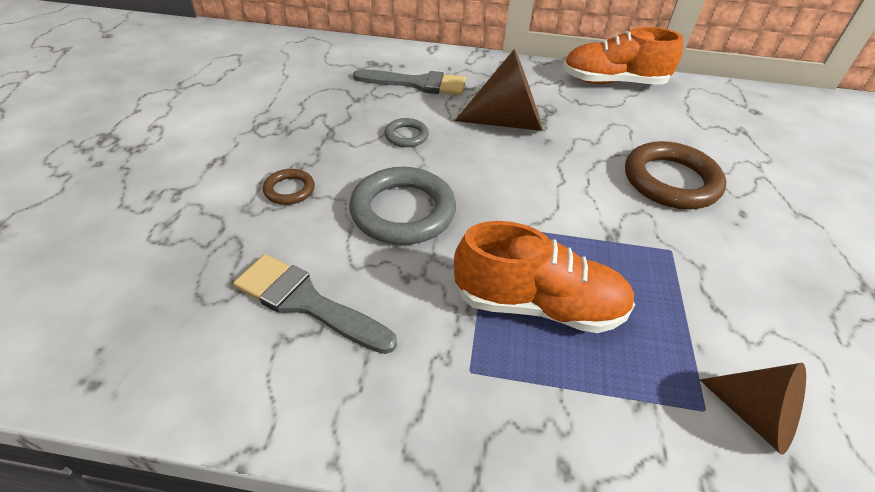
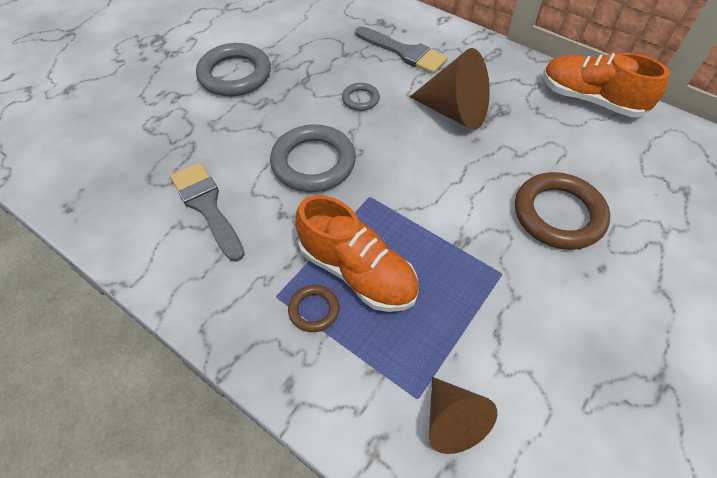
camera: 30 degrees right, 10 degrees up
(240, 149) = (235, 75): none -> grey ring
(289, 190) = (247, 118): brown ring -> brown ring (314, 310)

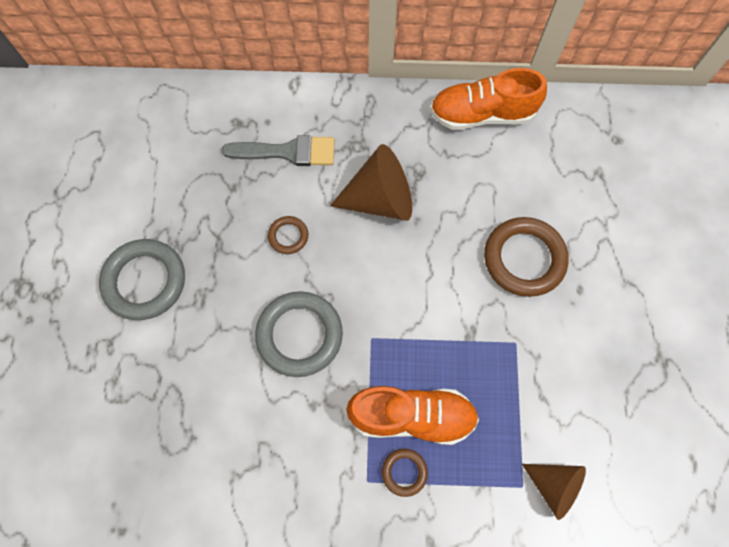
camera: 35 degrees left, 15 degrees up
(207, 206) = (244, 442): grey brush -> none
(360, 99) = (288, 236): grey ring -> brown ring

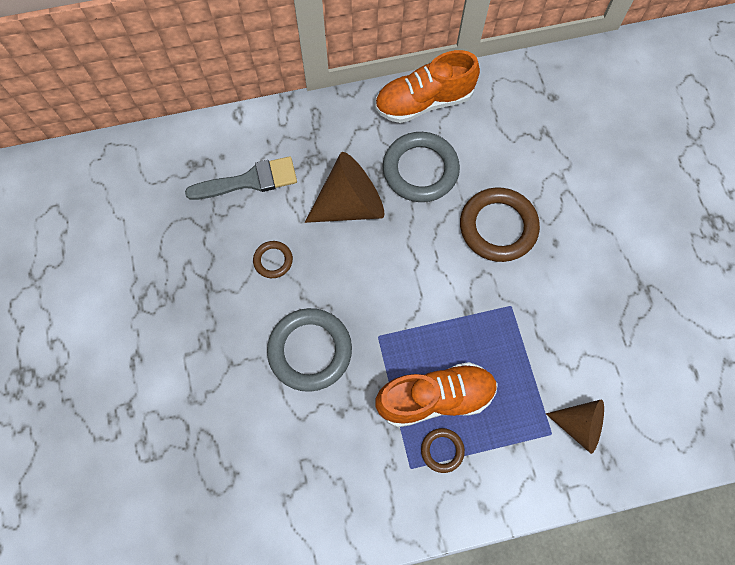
camera: 15 degrees left, 0 degrees up
(145, 281) = (146, 338): grey ring -> grey ring (420, 170)

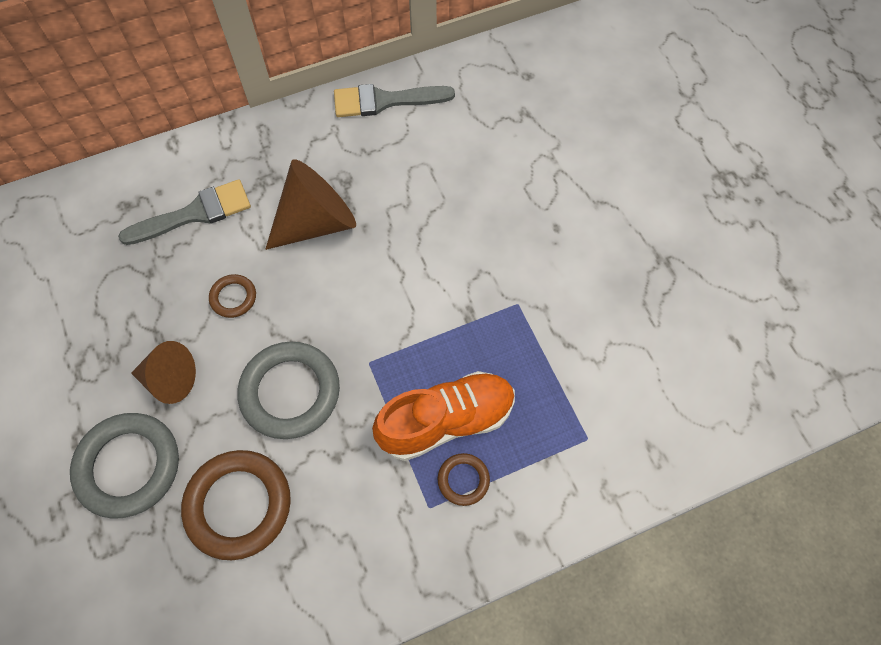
camera: 10 degrees left, 5 degrees down
(420, 170) = (391, 173): grey ring -> grey ring (129, 466)
(424, 102) = (385, 101): orange shoe -> grey brush
(498, 227) = (489, 221): brown ring -> brown ring (238, 505)
(579, 425) = (618, 424): brown cone -> brown cone (170, 379)

